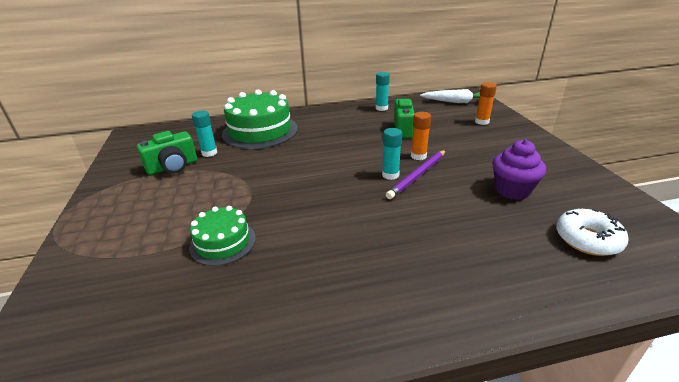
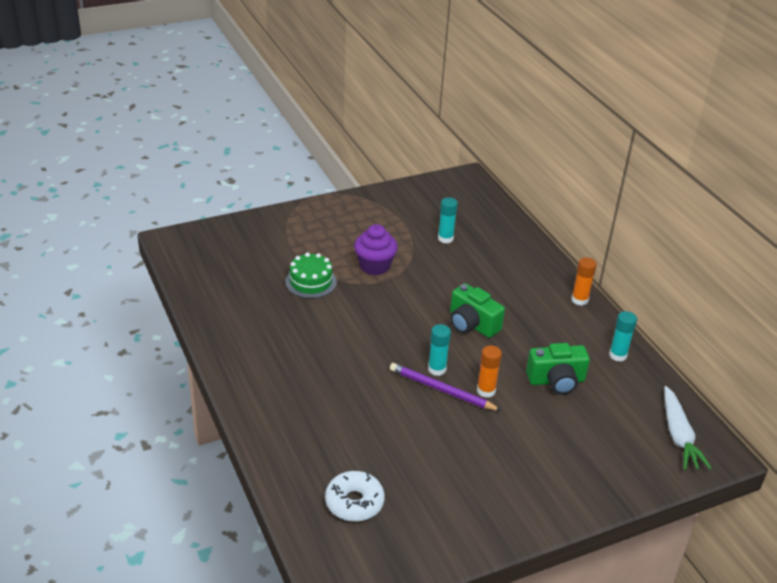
camera: 75 degrees right, 5 degrees up
(173, 167) = (412, 224): green camera -> green camera (472, 324)
(260, 131) = (506, 261): green cake -> none
(482, 122) = (610, 456): orange glue stick -> orange glue stick (579, 300)
(512, 190) = (430, 462): purple cupcake -> purple cupcake (374, 266)

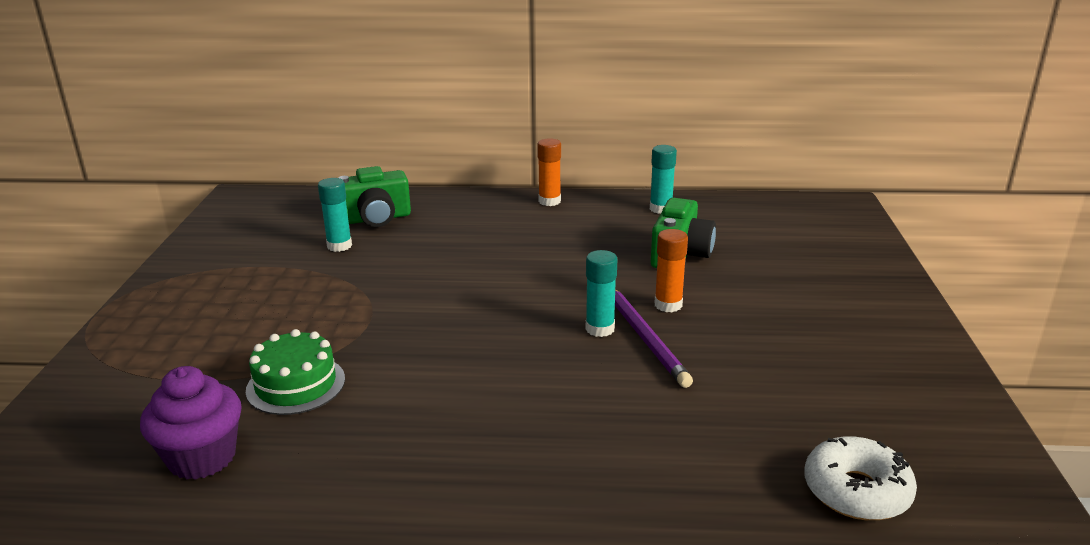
camera: 60 degrees left, 10 degrees down
(374, 266) = (329, 315): purple cupcake -> purple cupcake (202, 457)
(441, 390) = (645, 337): purple pencil -> purple pencil turned 75 degrees counterclockwise
(472, 324) = (531, 277): green camera -> green camera (375, 218)
(678, 436) = (809, 216): white carrot -> none

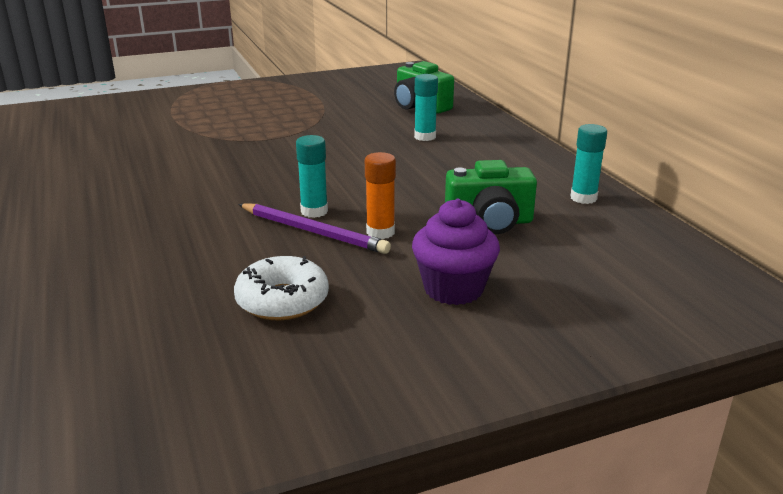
camera: 65 degrees right, 0 degrees up
(202, 457) = (96, 137): purple cupcake -> purple cupcake (453, 289)
(296, 384) = (178, 139): green cake -> none
(339, 246) = (366, 107): turquoise glue stick -> turquoise glue stick (425, 137)
(549, 201) = (531, 151): orange glue stick -> none
(645, 337) = (313, 231): purple pencil -> purple pencil turned 105 degrees counterclockwise
(856, 491) = (106, 364): white donut -> white donut (282, 300)

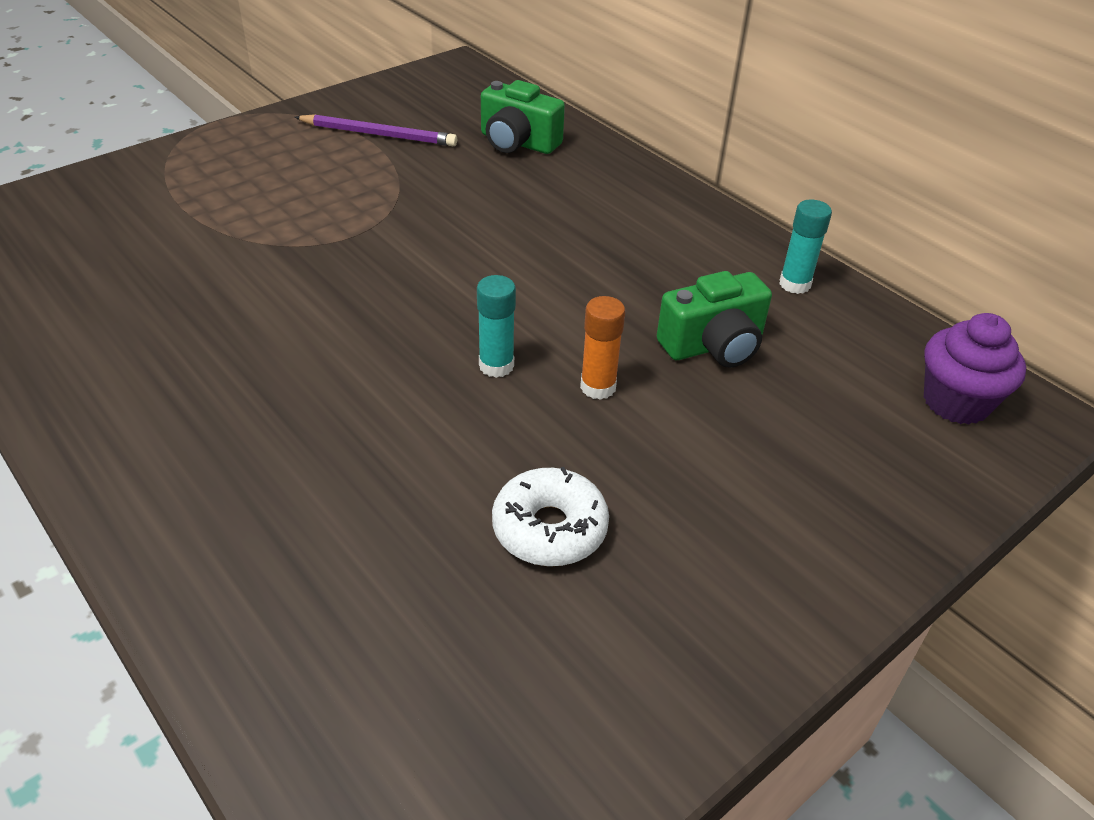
camera: 20 degrees left, 15 degrees up
(313, 231) = (516, 402): purple pencil -> purple pencil (379, 134)
(425, 137) = (556, 202): turquoise glue stick -> none
(453, 289) = (731, 465): purple cupcake -> purple cupcake (956, 402)

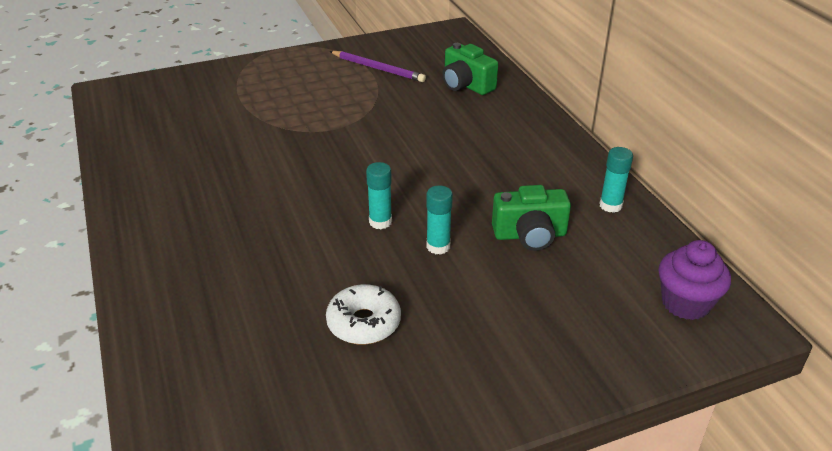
camera: 20 degrees right, 5 degrees down
(598, 387) = (438, 246): orange glue stick -> turquoise glue stick

